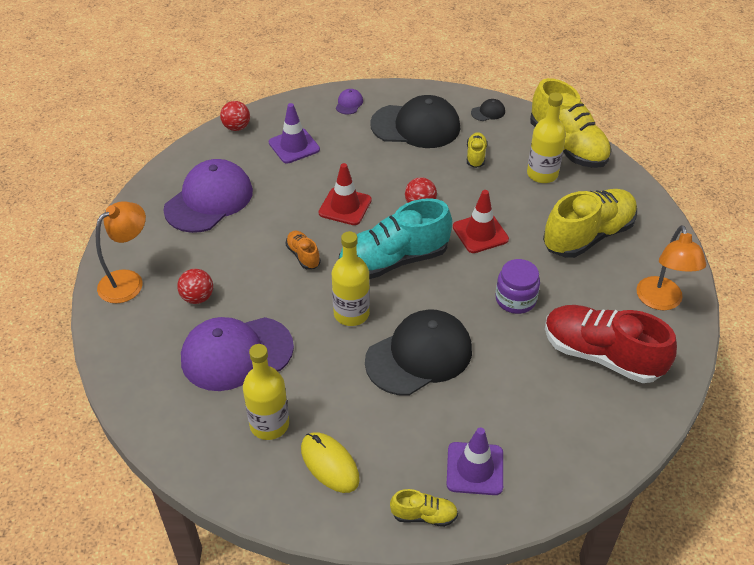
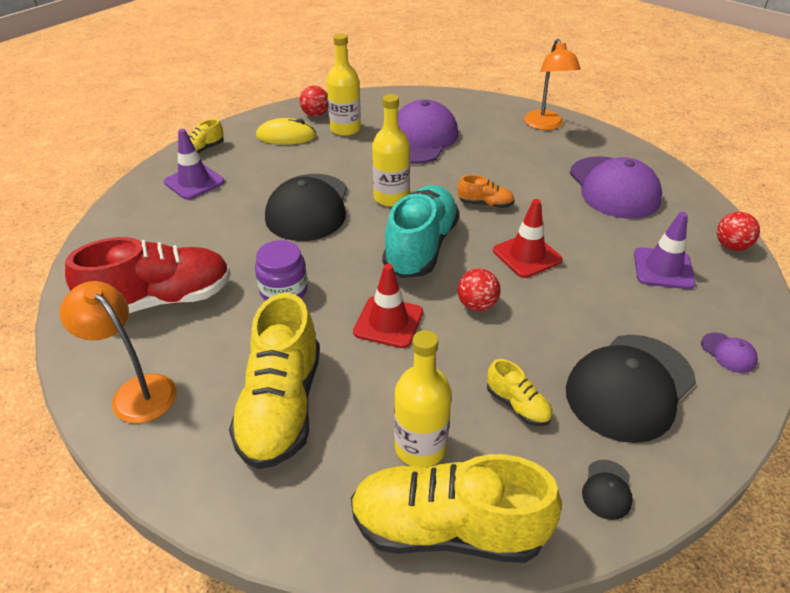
camera: 130 degrees right, 5 degrees down
(197, 297) = (494, 143): red ball -> red ball (315, 114)

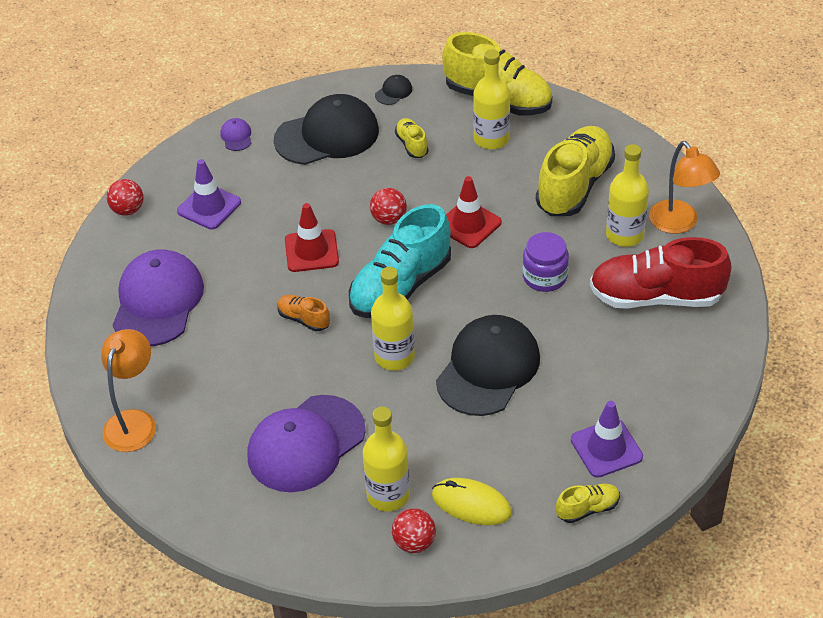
camera: 155 degrees left, 5 degrees up
(204, 358) = (624, 235): none -> yellow bottle

